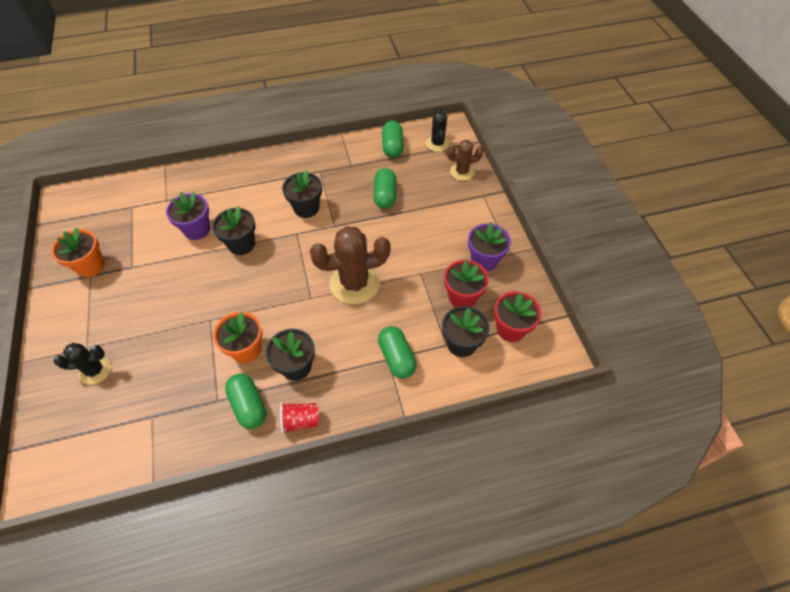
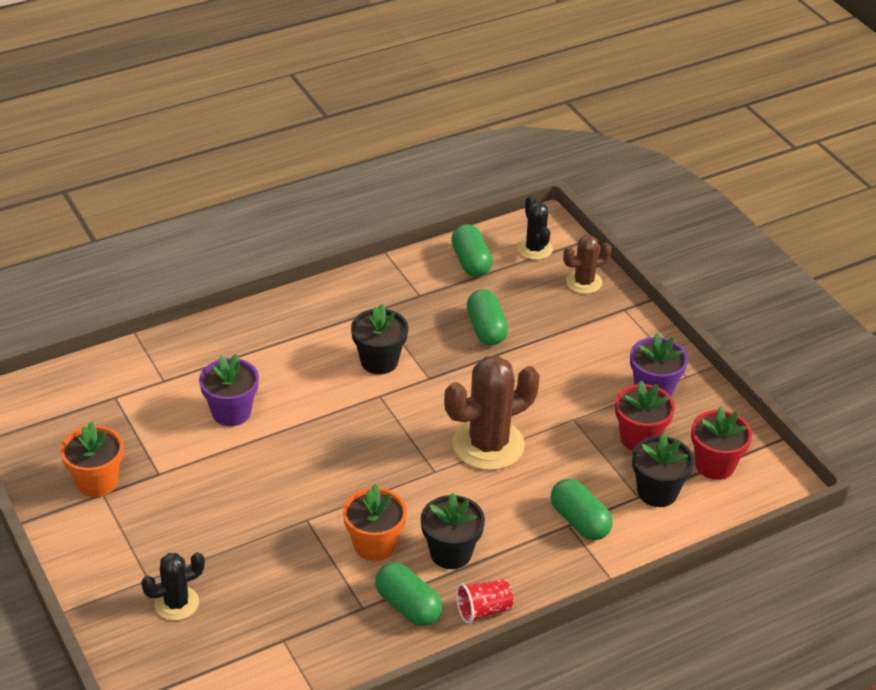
camera: 15 degrees left, 15 degrees down
(241, 244) = (306, 421): black flower pot -> none

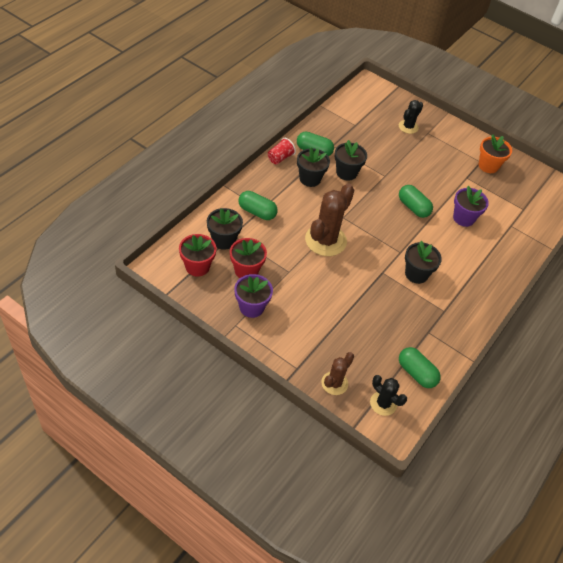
camera: 150 degrees right, 10 degrees up
(374, 545) = (346, 173): orange flower pot -> black flower pot
(486, 329) = (373, 319): green capsule -> green capsule (413, 207)

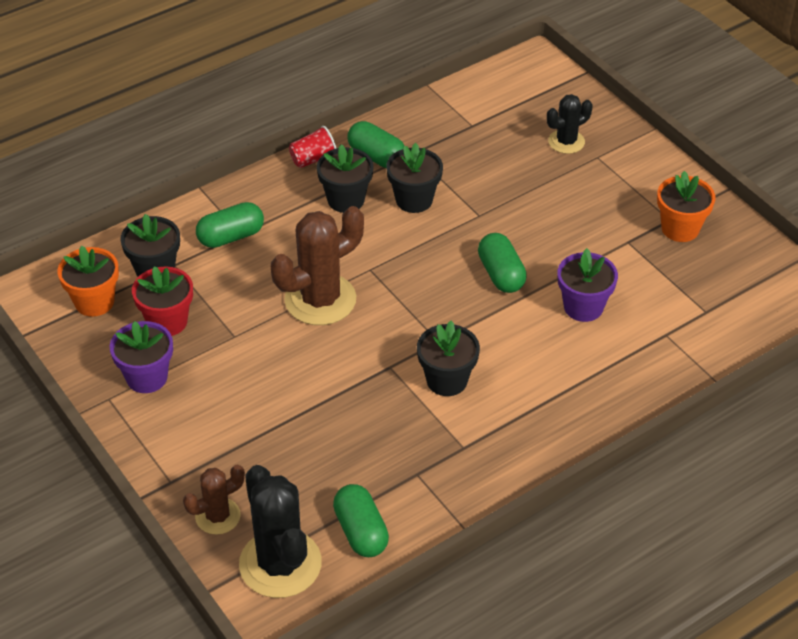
camera: 25 degrees right, 5 degrees down
(197, 267) = (94, 302): red flower pot -> orange flower pot
(257, 212) = (231, 237): green capsule -> green capsule turned 75 degrees counterclockwise
(383, 403) = (280, 564): black cactus -> black cactus, size x1.79

